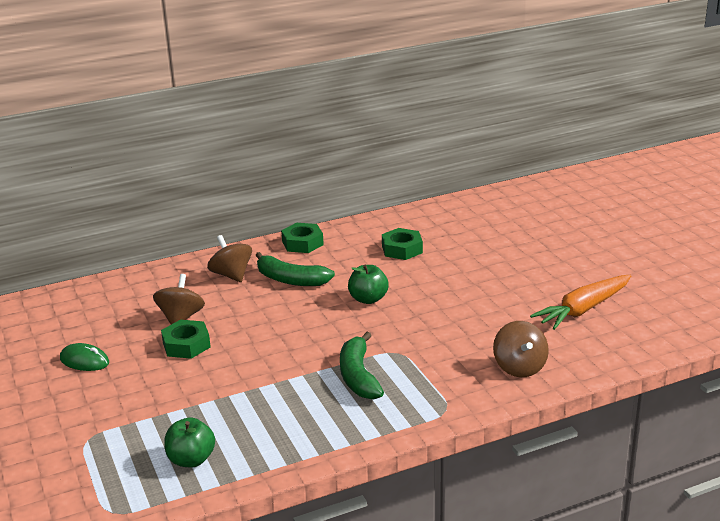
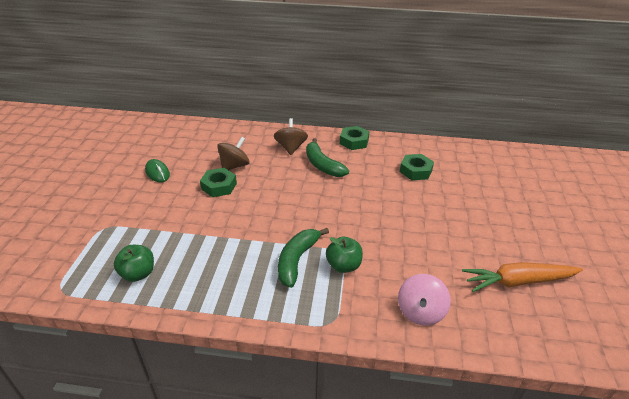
camera: 30 degrees right, 10 degrees up
(368, 299) = (358, 200): green apple -> green apple (343, 266)
(519, 367) = (420, 312): brown spinning top -> pink spinning top

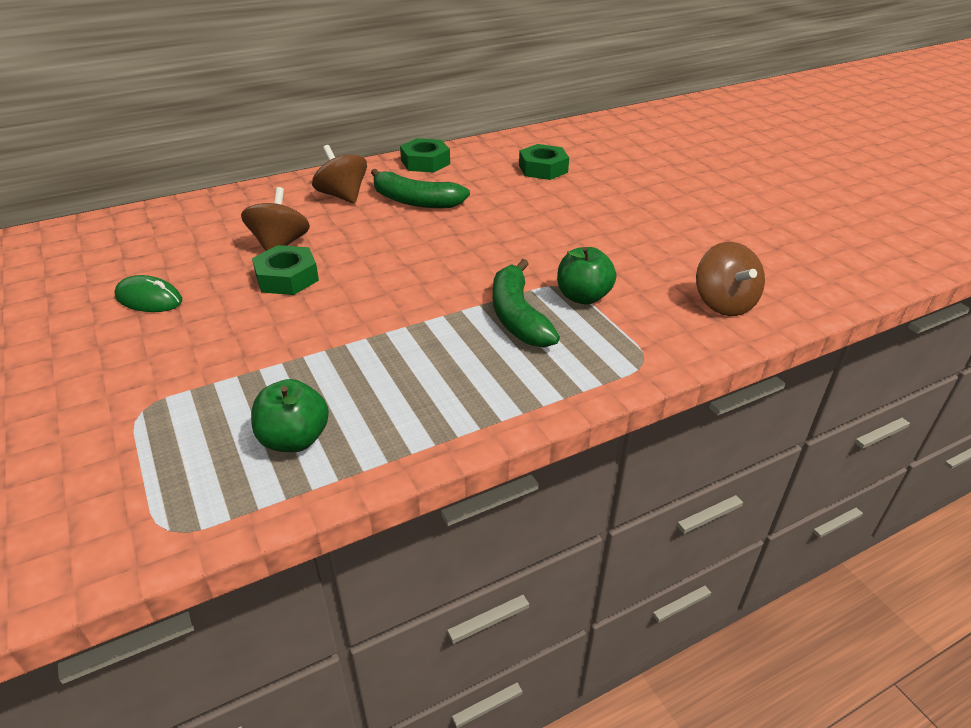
camera: 35 degrees left, 0 degrees up
(420, 312) = (724, 303): pink spinning top -> brown spinning top
(518, 282) = (777, 234): orange carrot -> none

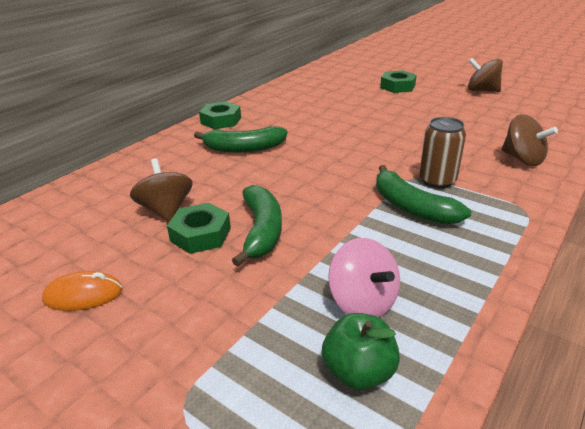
camera: 25 degrees left, 5 degrees down
(149, 299) = (83, 295): green mouse -> orange mouse
(342, 196) = (180, 159): brown spinning top -> brown spinning top (481, 90)
(343, 292) = (261, 231): none -> green banana
(362, 387) = (363, 302): none -> pink spinning top
(543, 169) = (310, 106): green nut -> green nut (397, 86)
(583, 297) = (437, 180): green apple -> brown can

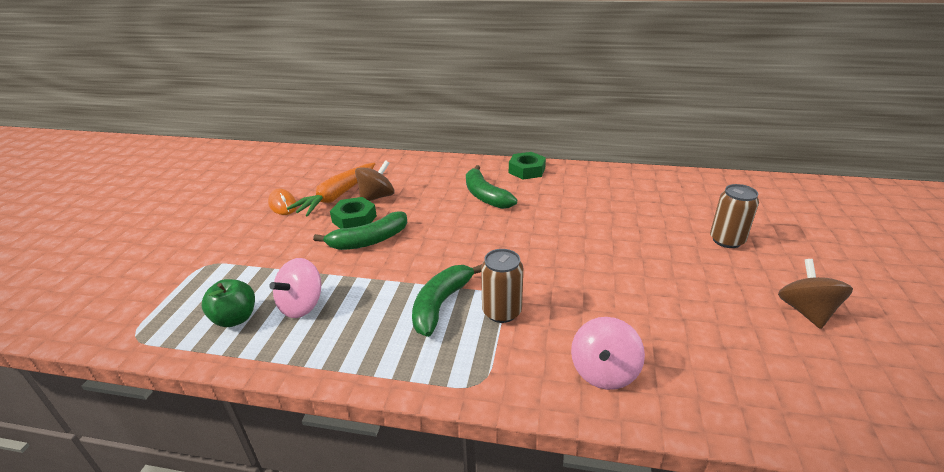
camera: 65 degrees right, 0 degrees up
(123, 240) = (337, 196): none -> orange carrot
(397, 86) = (726, 240): green nut -> brown can
(522, 159) = (604, 372): brown spinning top -> pink spinning top

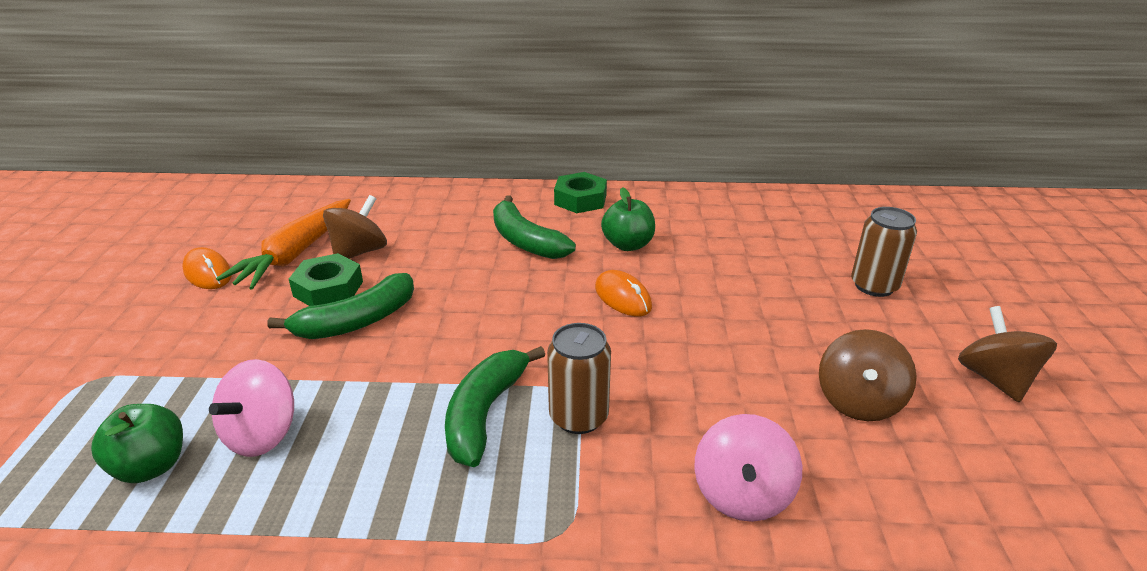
camera: 10 degrees left, 0 degrees up
(544, 237) = (623, 297): none -> orange mouse
(554, 202) = (628, 245): none -> green apple
(699, 318) = (858, 401): none -> brown spinning top

